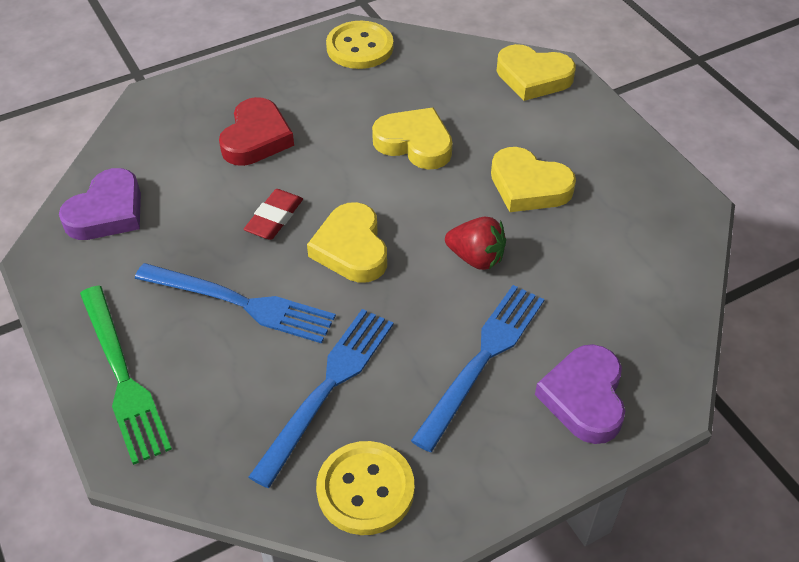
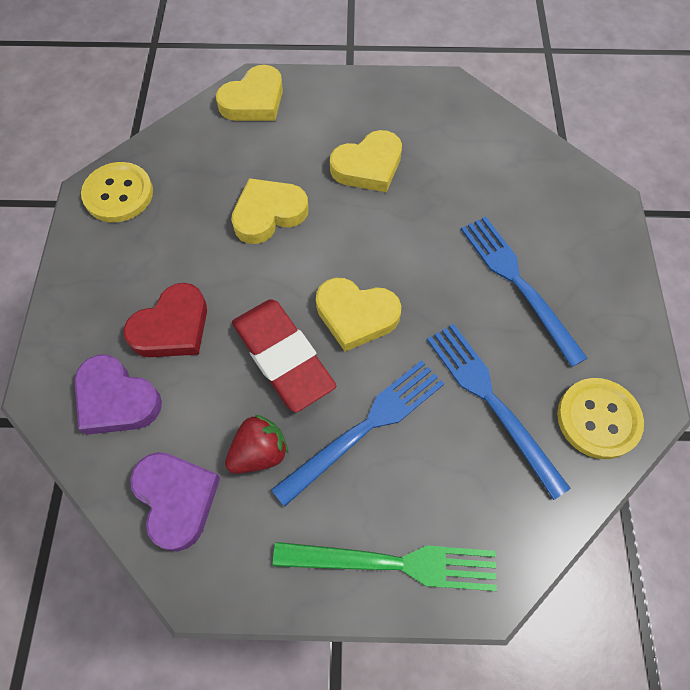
camera: 60 degrees left, 15 degrees up
(256, 138) = (172, 327): red heart -> red heart turned 90 degrees clockwise
(274, 218) = (283, 357): red eraser -> red eraser, size x1.80
(476, 258) = (419, 237): red strawberry -> red strawberry (259, 452)
(584, 398) = (582, 241): purple heart -> purple heart (116, 399)

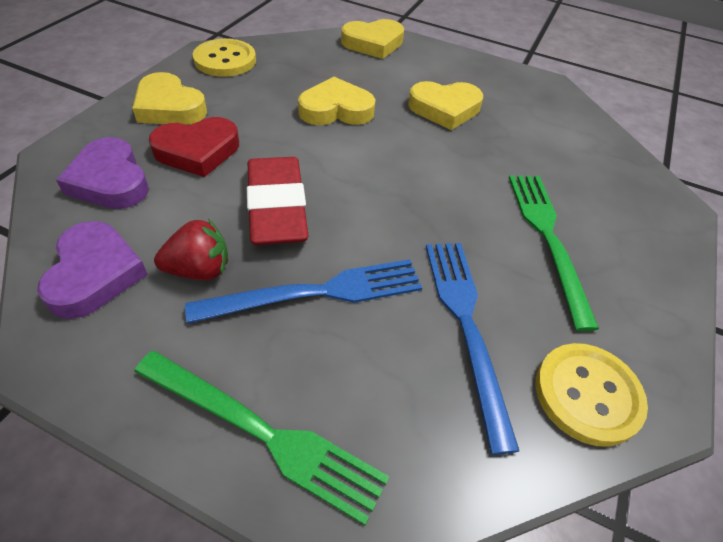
camera: 20 degrees right, 15 degrees down
(356, 315) = (367, 203): yellow heart -> yellow heart (169, 107)
(518, 284) = (548, 238): blue fork -> green fork

